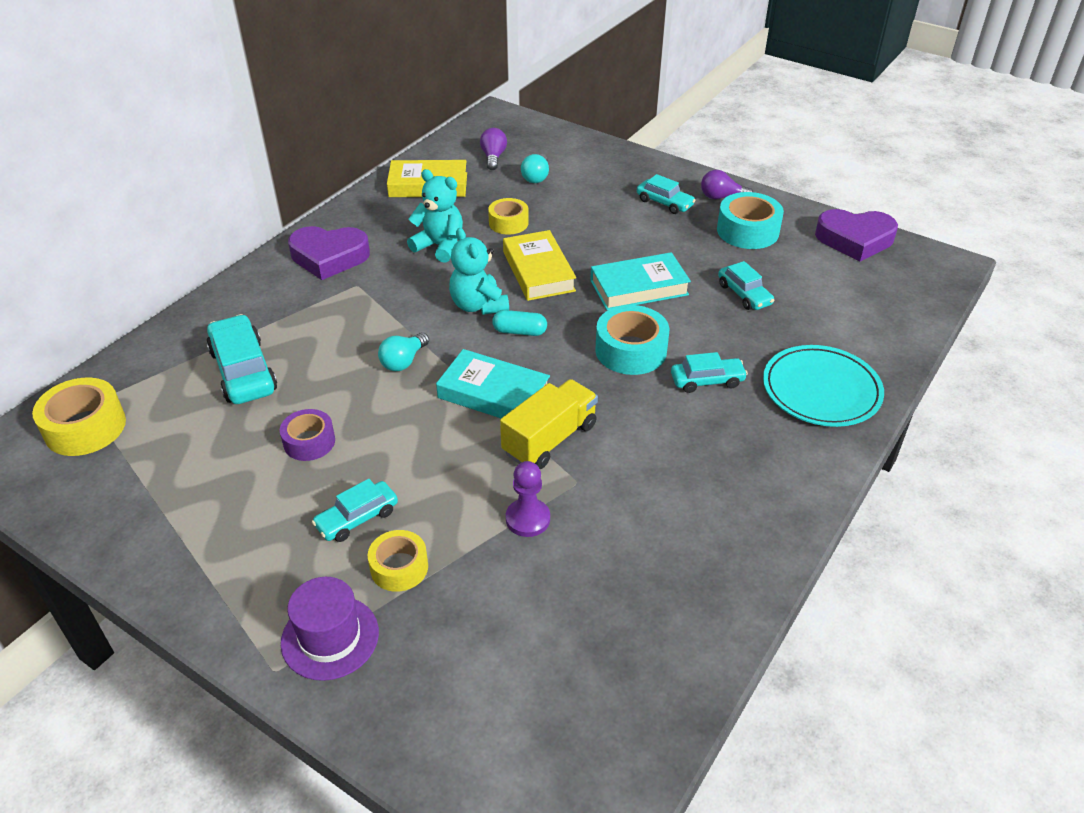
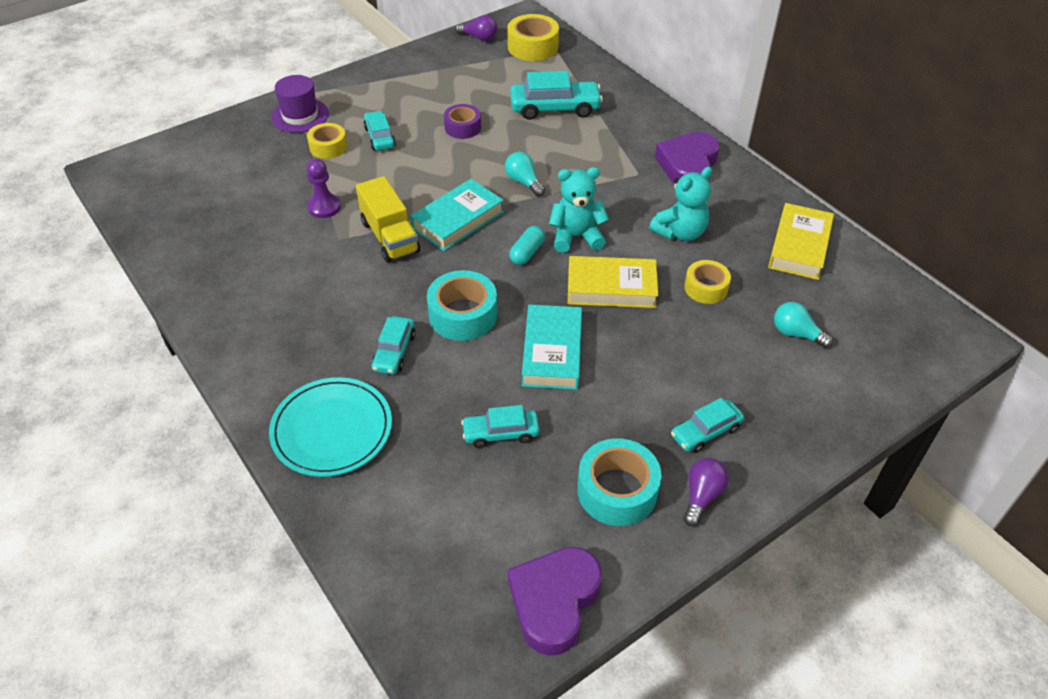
camera: 110 degrees right, 5 degrees up
(493, 157) = (850, 309): purple light bulb -> purple light bulb (479, 38)

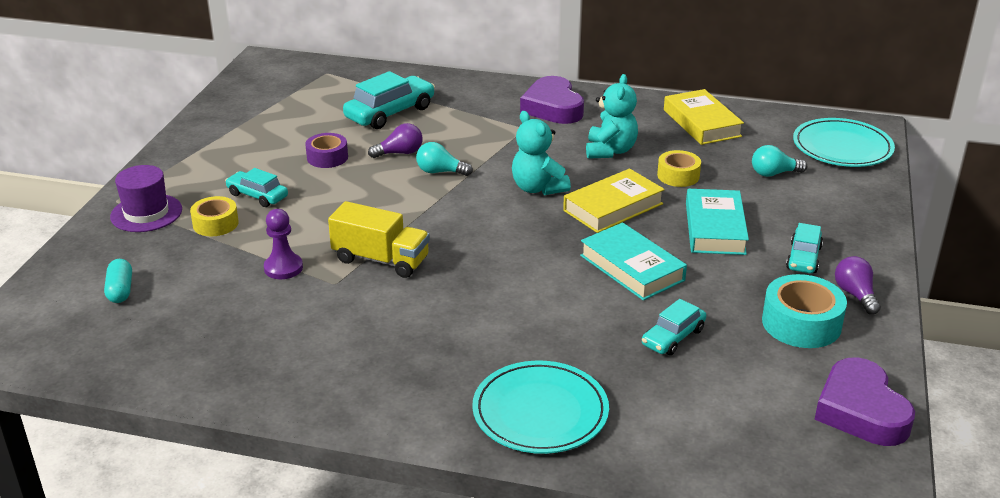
camera: 40 degrees left, 15 degrees down
(394, 351) = (509, 333): turquoise car -> none
(458, 220) = (423, 221): turquoise book -> turquoise book (714, 228)
(463, 315) = (527, 280): turquoise tape -> none
(479, 38) = (242, 89): purple light bulb -> purple light bulb (399, 153)
(527, 253) = (515, 216): turquoise capsule -> turquoise capsule (120, 290)
(533, 47) = (304, 78): yellow tape -> none
(576, 237) = (538, 188): turquoise teddy bear -> turquoise teddy bear turned 75 degrees counterclockwise
(904, 343) = (842, 147): none -> turquoise plate

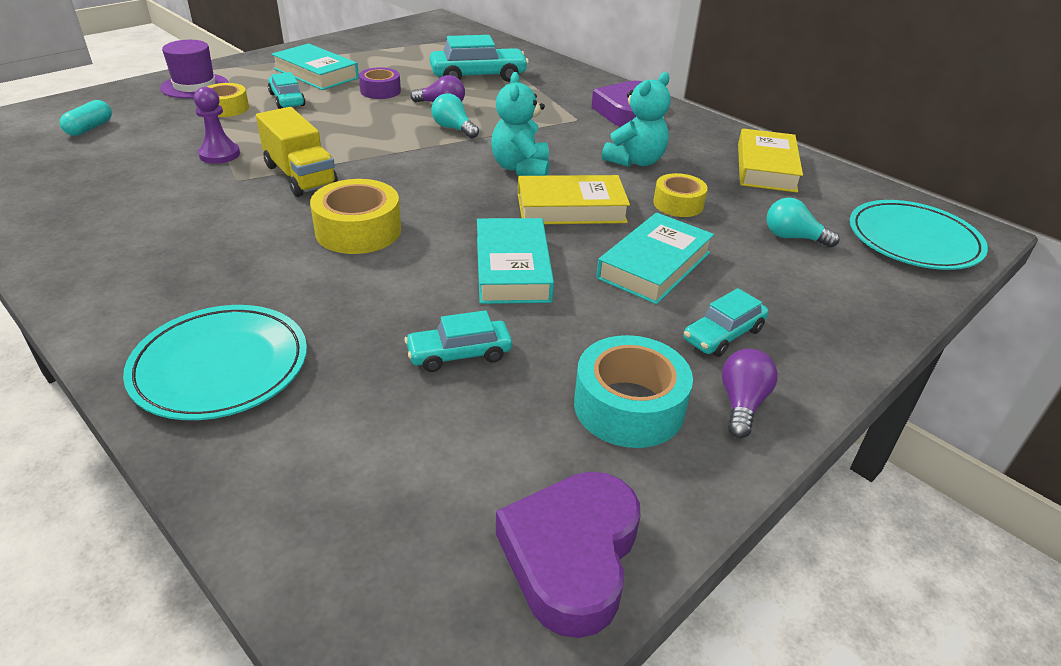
camera: 30 degrees right, 5 degrees up
(241, 159) = (316, 73): none -> turquoise book
(491, 284) = (358, 230): none -> yellow tape

